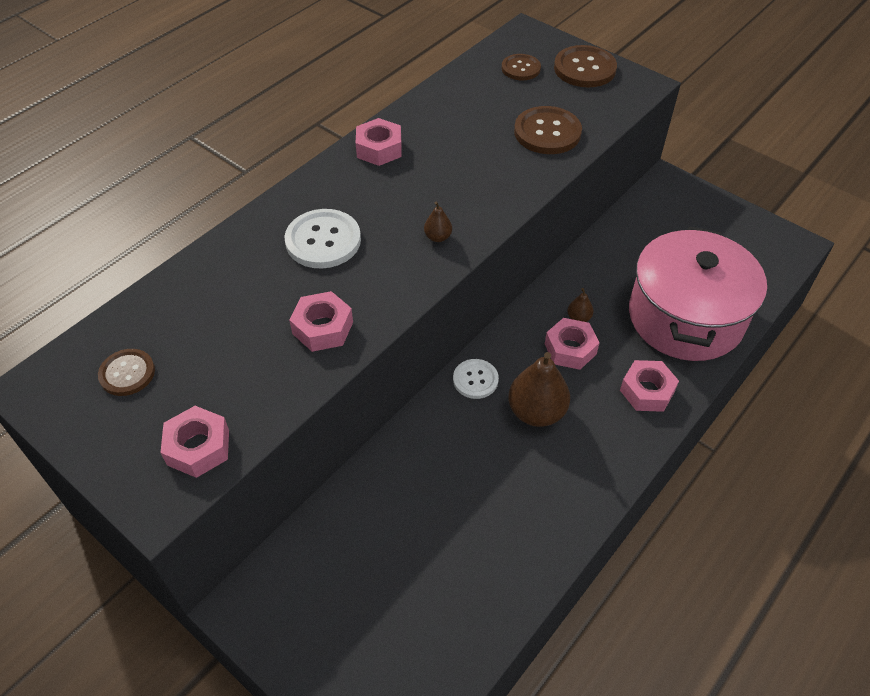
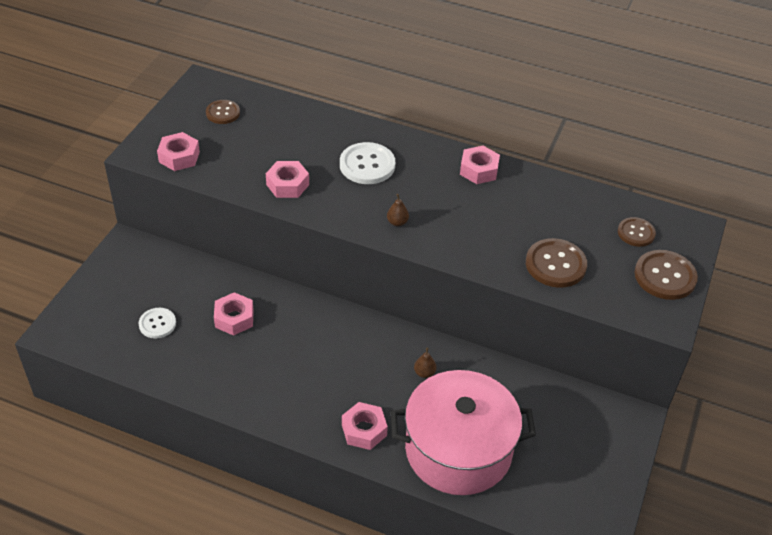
camera: 70 degrees right, 5 degrees down
(475, 380) = (335, 318): white button -> white button (157, 324)
(536, 412) = (318, 361): brown pear -> none
(570, 349) = (388, 372): pink nut -> pink nut (234, 318)

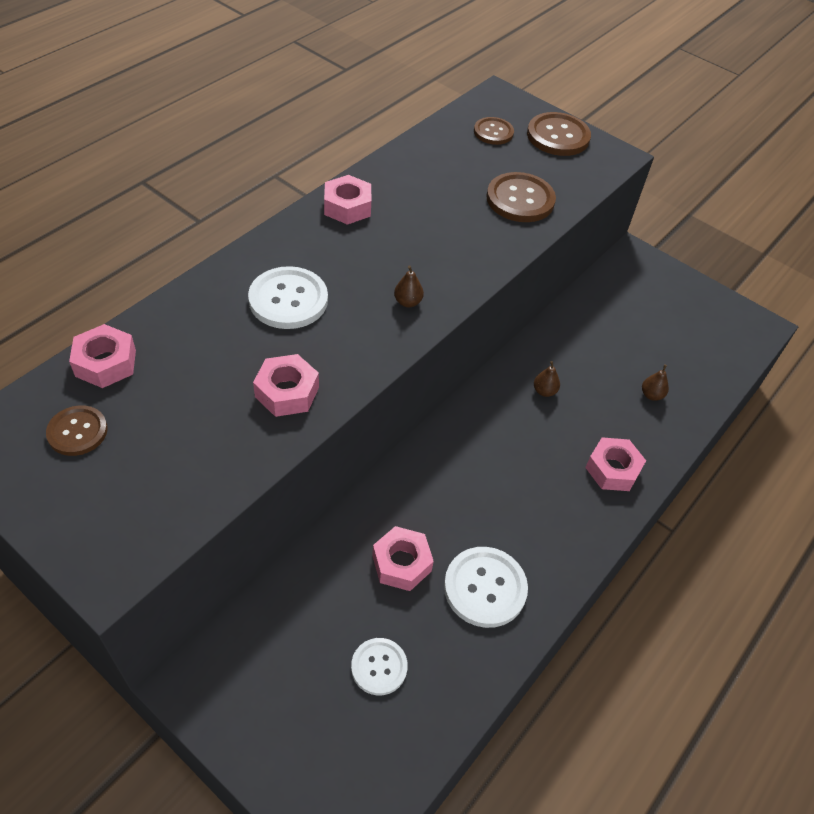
camera: 75 degrees left, 5 degrees up
(179, 157) = (153, 514): pink nut -> pink nut (106, 363)
(230, 367) = (485, 588): none -> white button
(458, 450) = (651, 395): pink pot -> brown pear

